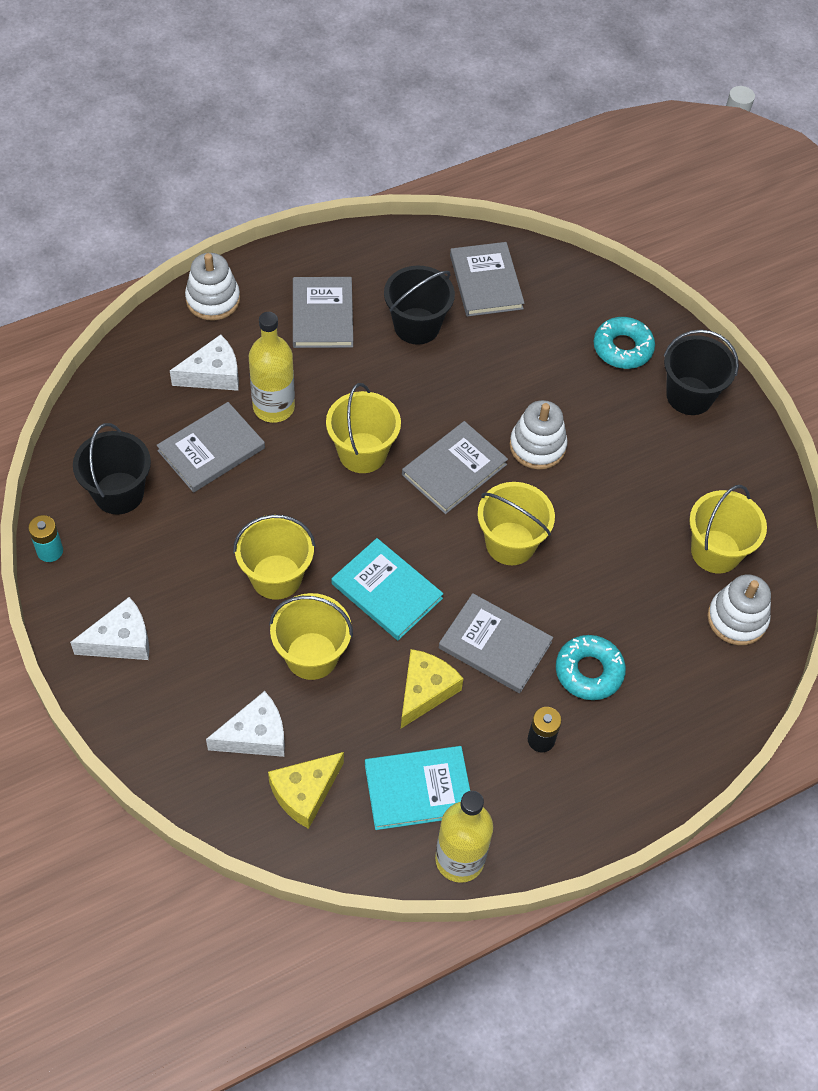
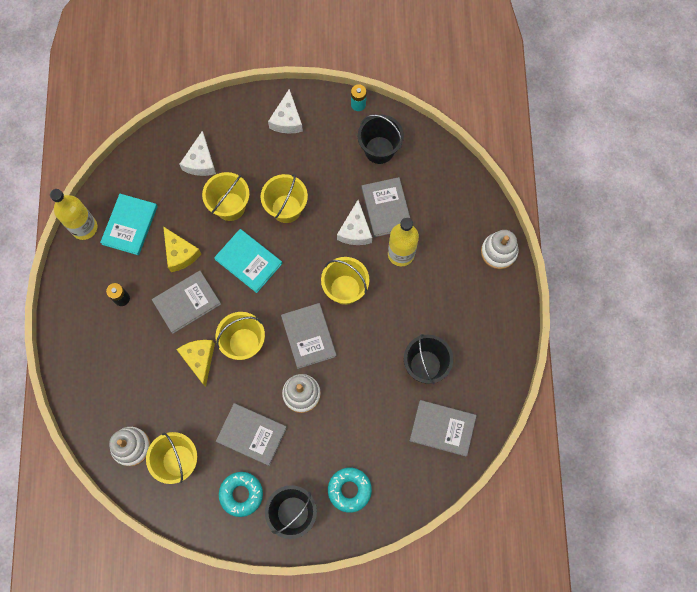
camera: 120 degrees right, 15 degrees up
(213, 374) = (440, 230): white cheese -> white cheese (355, 230)
(305, 792) = (158, 172): yellow cheese -> yellow cheese (199, 359)
(322, 315) = (459, 312): grey book -> grey book (251, 434)
(387, 591) = (248, 261): turquoise book -> turquoise book turned 60 degrees clockwise
(589, 671) = (145, 344): turquoise donut -> turquoise donut (241, 494)

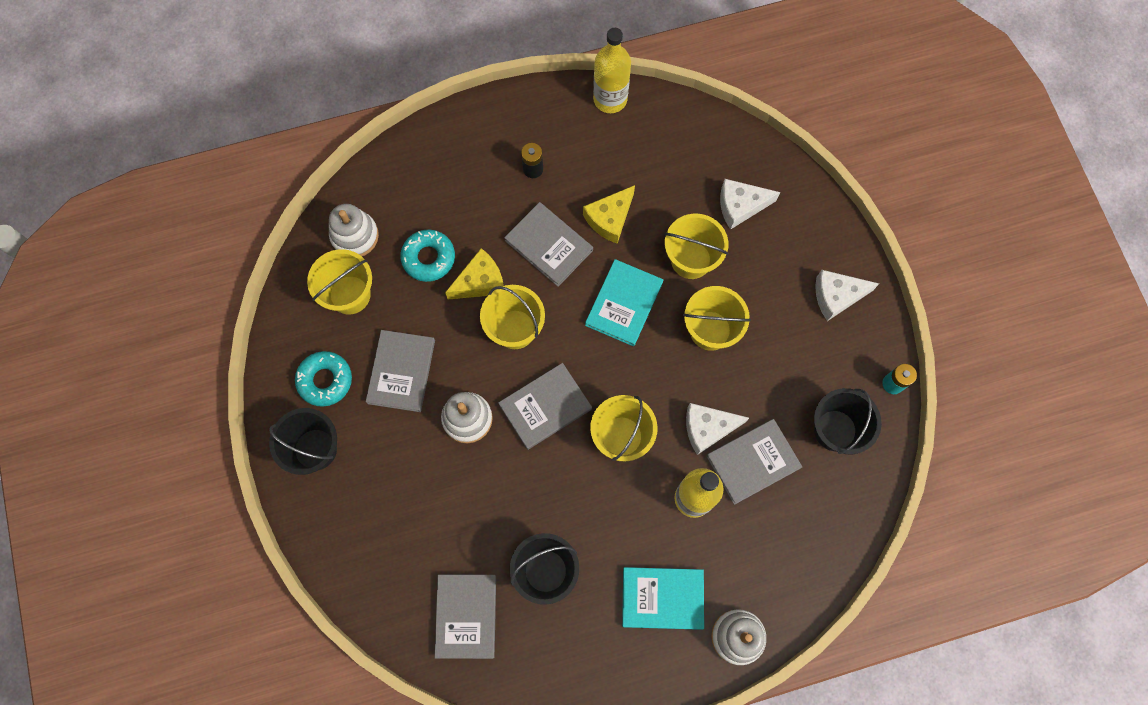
camera: 75 degrees right, 0 degrees up
(130, 225) = (629, 149): turquoise book -> turquoise book (662, 598)
(349, 490) = (358, 512): turquoise donut -> turquoise donut (428, 258)

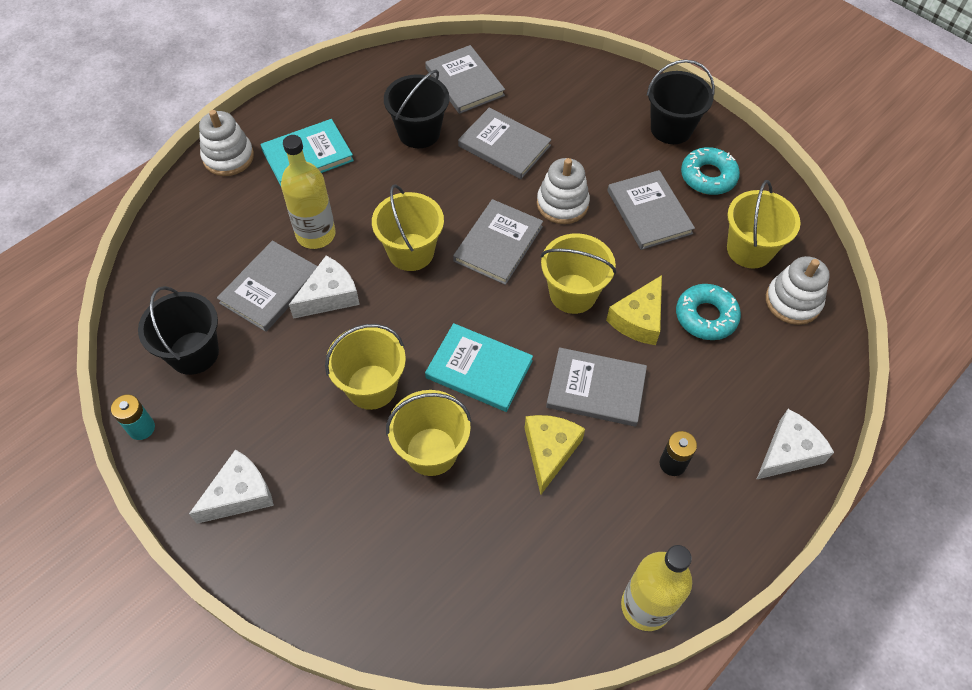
camera: 150 degrees right, 15 degrees down
(477, 511) = (504, 146): none -> grey book
(624, 303) = (479, 369): turquoise book -> turquoise book turned 60 degrees counterclockwise
(740, 206) = (404, 547): white cheese -> white cheese (788, 452)

